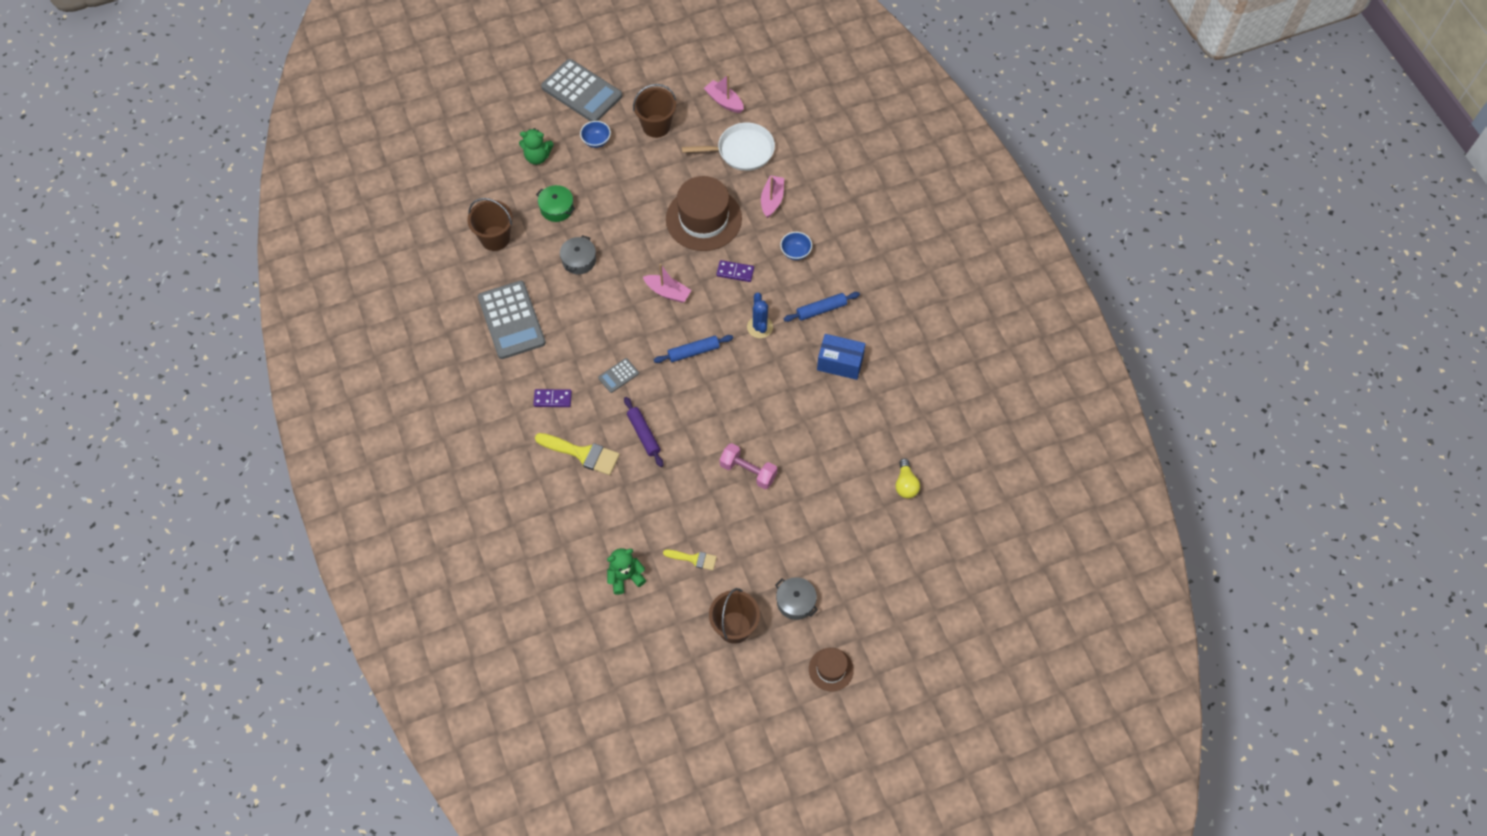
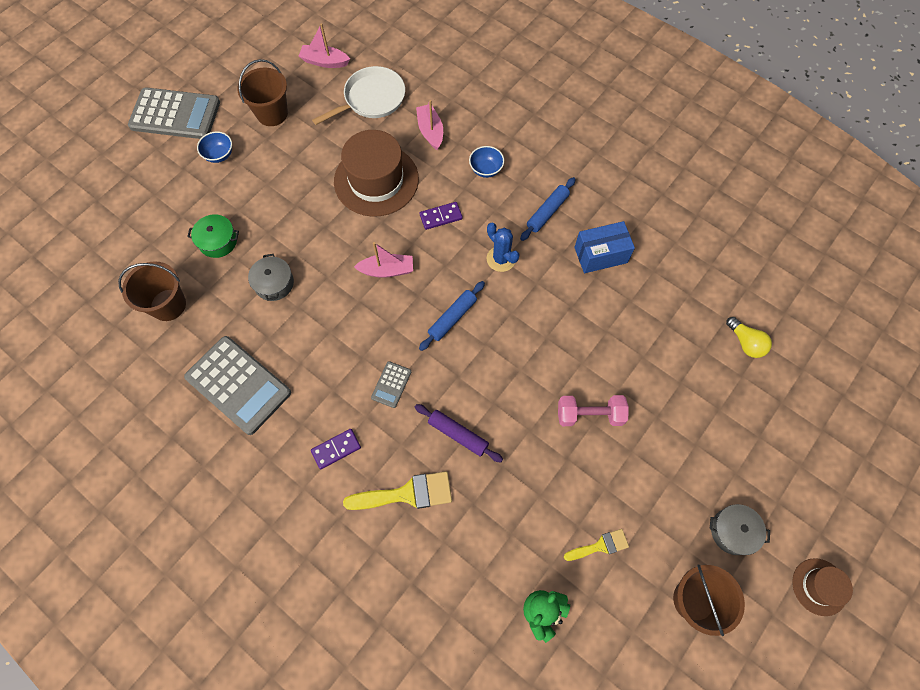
camera: 30 degrees left, 5 degrees up
(537, 157) = (166, 199): green teddy bear -> none

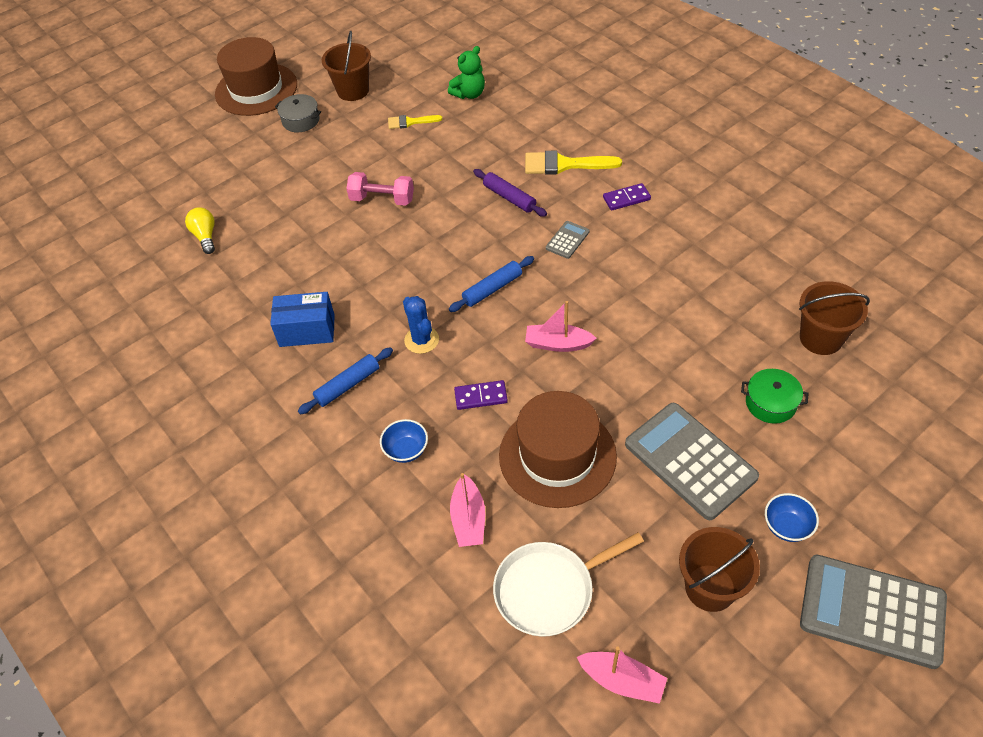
camera: 165 degrees left, 15 degrees down
(238, 385) = (727, 256): grey calculator -> grey calculator (690, 461)
(274, 283) = (694, 346): grey pot -> none
(819, 586) = (256, 89): brown hat -> brown hat, size x1.97

